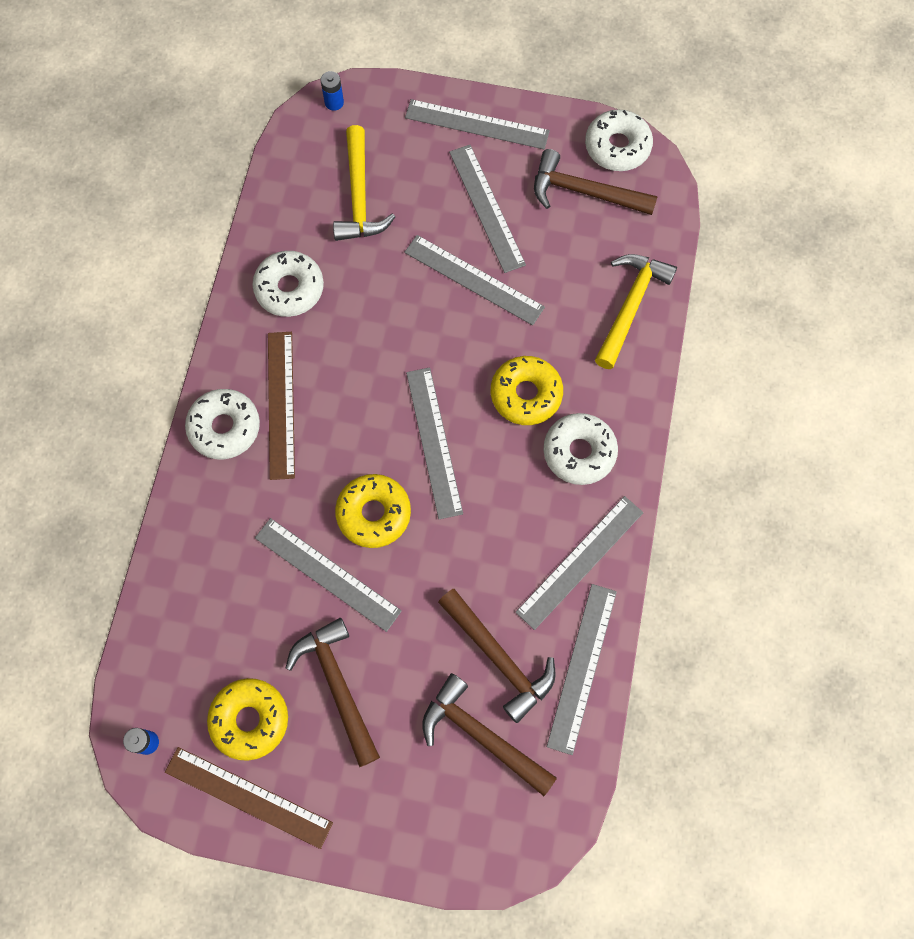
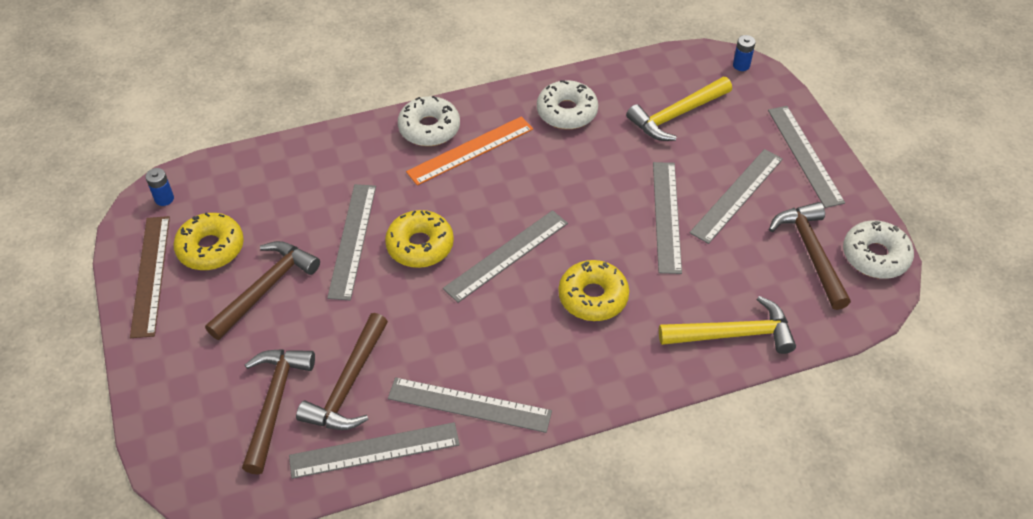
camera: 60 degrees right, 20 degrees down
(281, 404) = (470, 150): brown ruler -> orange ruler
(579, 452) = (568, 358): white donut -> none

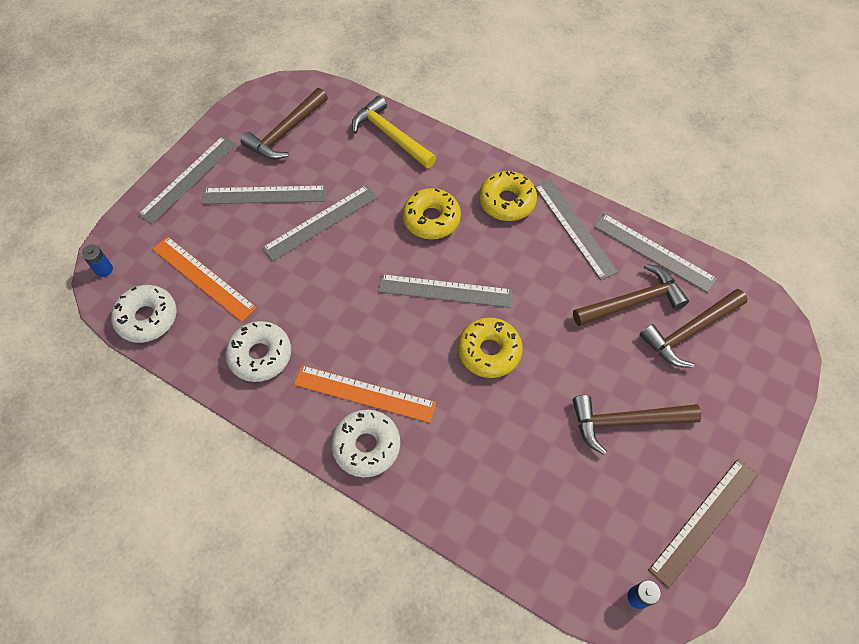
camera: 130 degrees left, 10 degrees up
(211, 248) = (638, 500): yellow donut -> yellow donut (507, 201)
(352, 240) = (529, 401): grey ruler -> none
(676, 115) = (203, 278): yellow hammer -> orange ruler
(875, 256) = (260, 102): white donut -> white donut (147, 318)

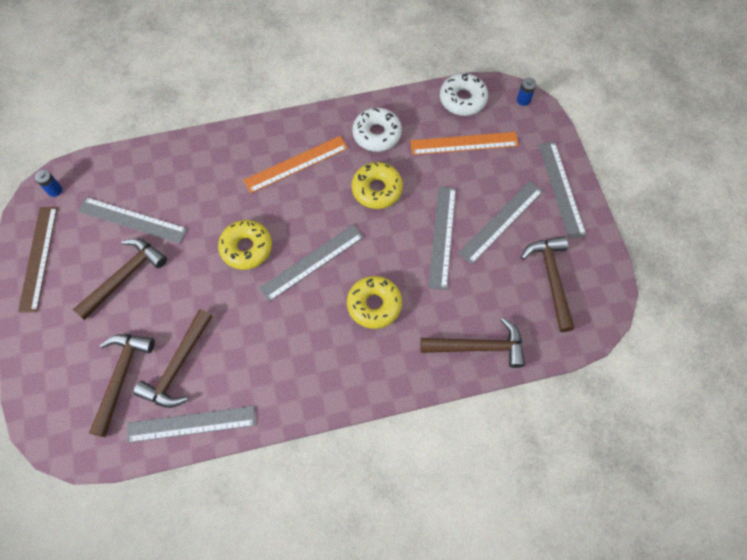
camera: 135 degrees right, 5 degrees up
(366, 446) = (266, 141): white donut -> none
(391, 135) = (478, 347): yellow hammer -> brown hammer
(507, 201) = (336, 369): yellow donut -> yellow donut (377, 189)
(574, 228) = (267, 391): grey ruler -> grey ruler (132, 220)

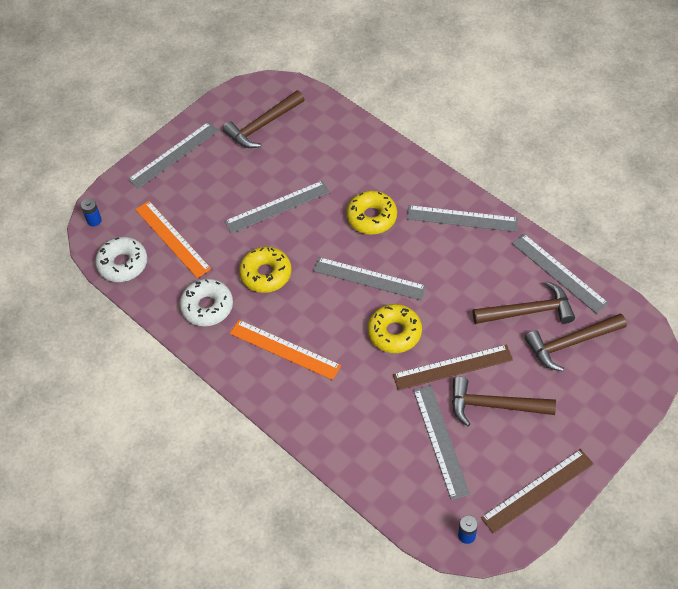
camera: 120 degrees left, 10 degrees down
(181, 269) = (452, 367): none -> brown ruler
(478, 347) = (353, 140): brown hammer -> none
(501, 221) = (234, 177): grey ruler -> grey ruler (462, 218)

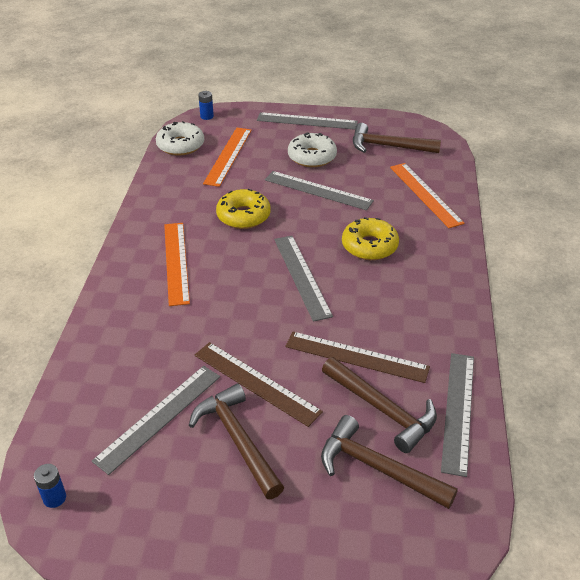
camera: 50 degrees right, 15 degrees down
(207, 307) = (180, 202): white donut -> white donut (312, 157)
(343, 144) = (425, 194): none -> orange ruler
(394, 333) = (258, 321): yellow donut -> none
(462, 218) = (437, 303): grey ruler -> none
(537, 490) = (155, 536): brown ruler -> brown ruler (356, 357)

